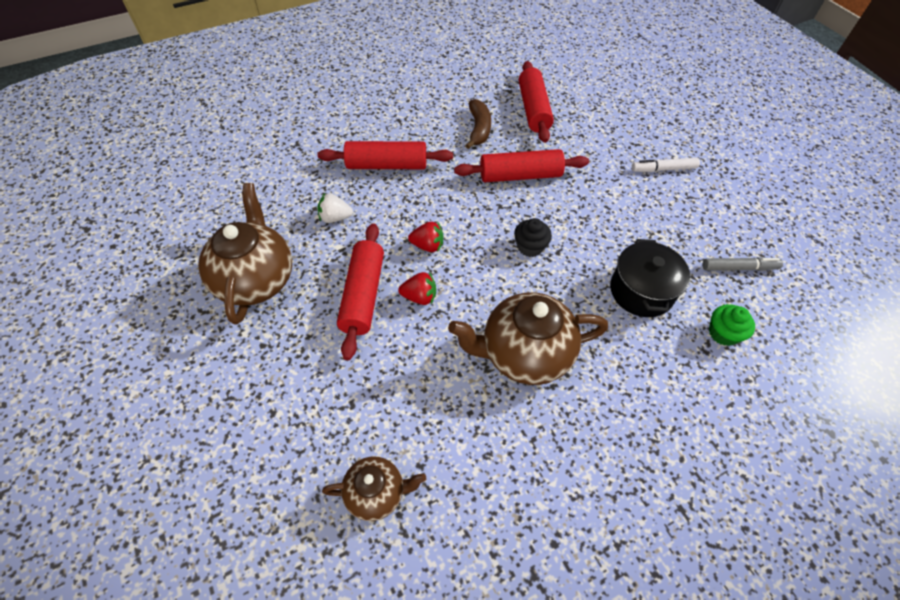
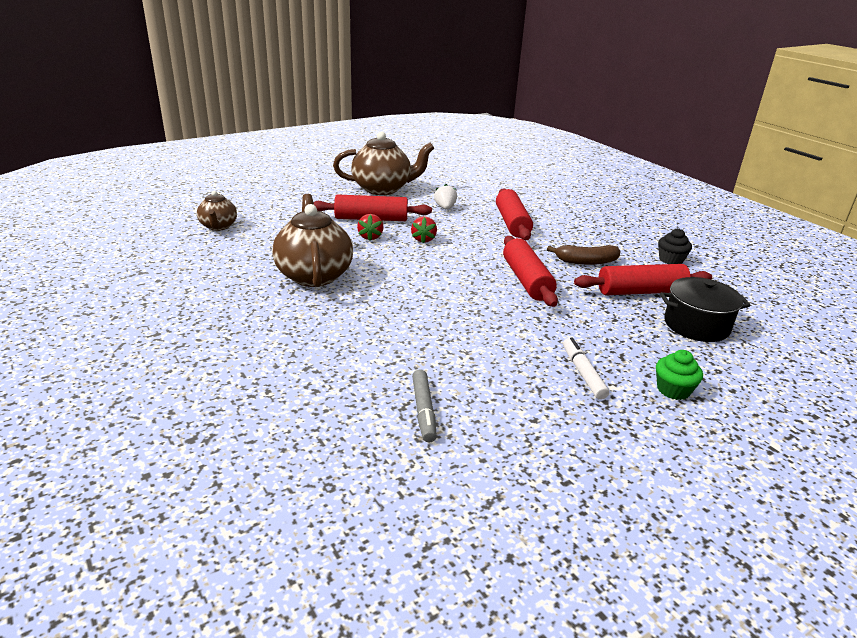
camera: 85 degrees right, 25 degrees down
(530, 247) = (431, 282): black cupcake -> black cupcake (670, 260)
(641, 291) = (382, 337): black pot -> black pot (696, 325)
(723, 333) = (328, 383): green cupcake -> green cupcake (673, 390)

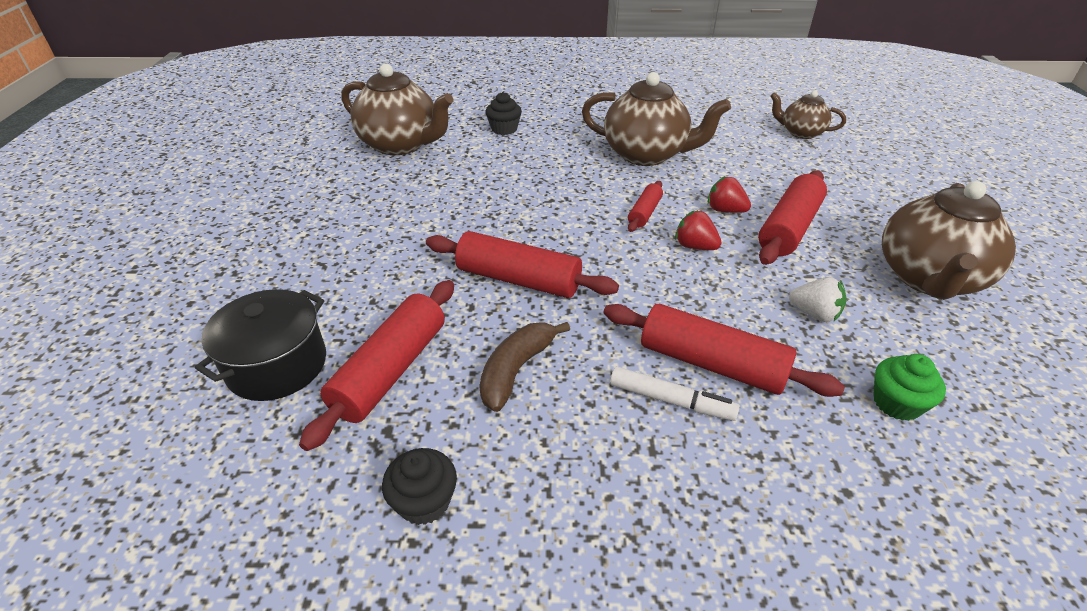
camera: 125 degrees right, 10 degrees up
(325, 358) = (504, 129): none -> black cupcake
(404, 259) = (644, 213): none -> red rolling pin
(423, 410) = (401, 145): grey marker -> brown teapot
(583, 373) = (337, 227): white marker -> white marker (671, 400)
(673, 390) = (248, 264): green cupcake -> green cupcake (896, 403)

